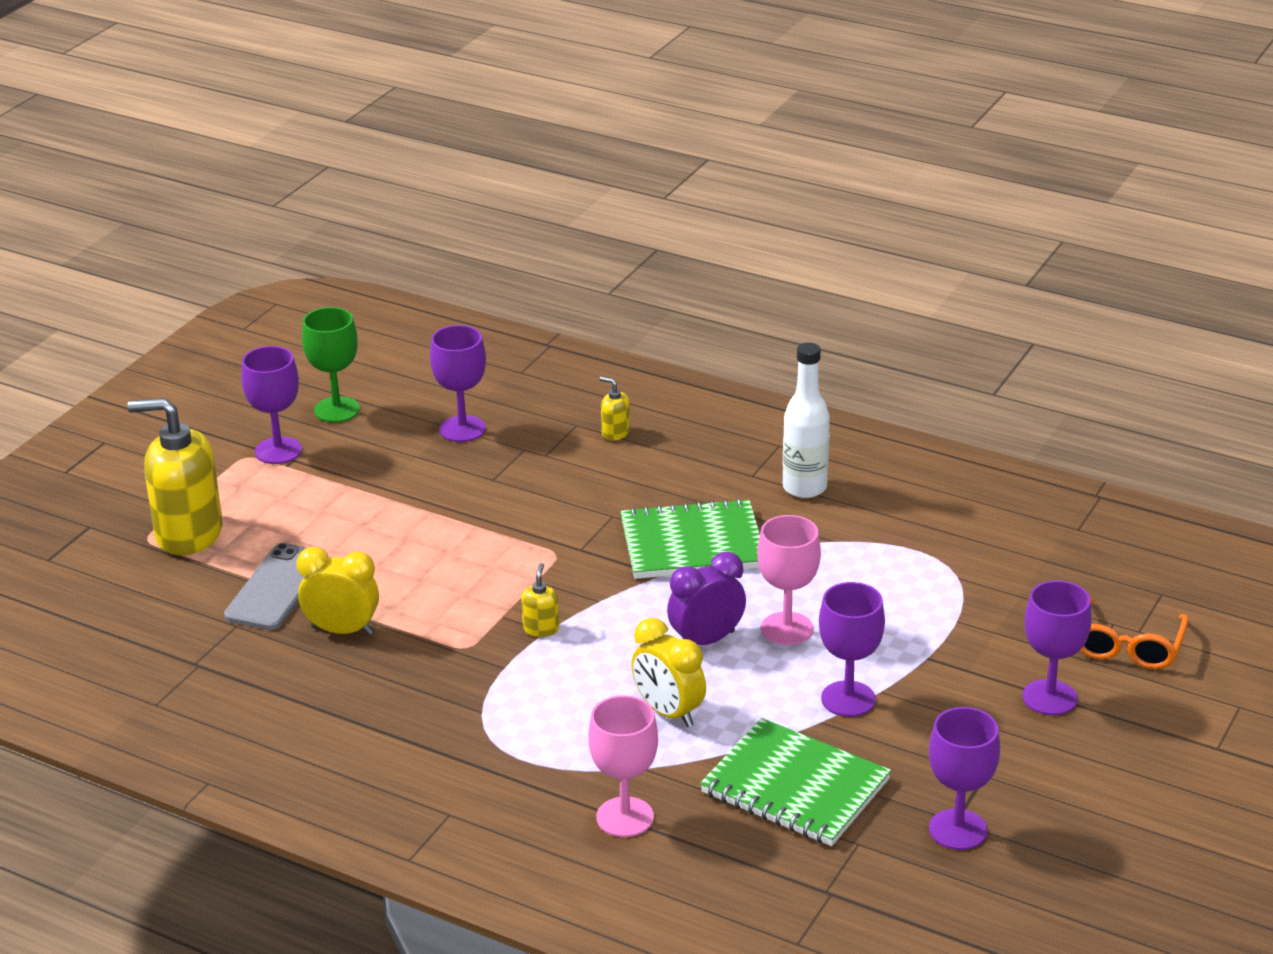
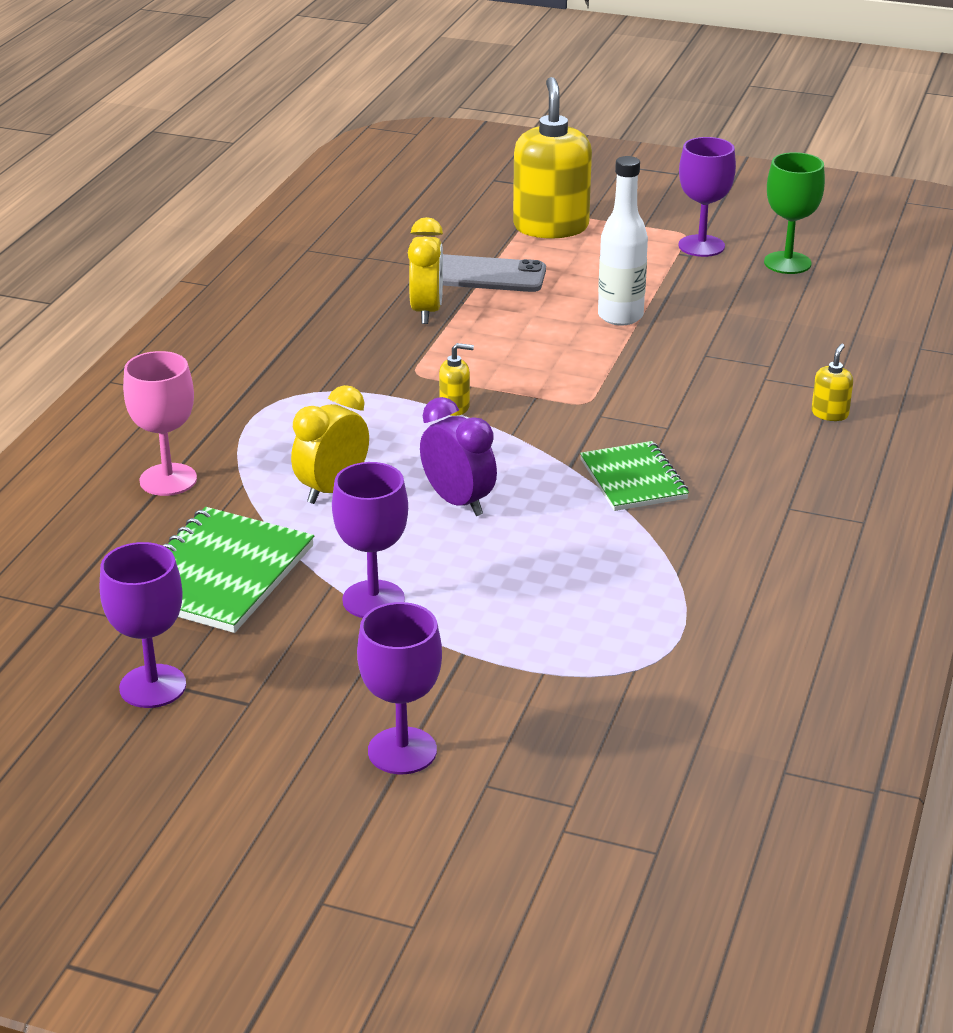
camera: 80 degrees right, 0 degrees up
(462, 429) = (789, 328): purple goblet -> none
(692, 544) = (633, 479): green notebook -> green notebook, size x0.66
(787, 629) = (493, 551): pink goblet -> none
(804, 488) = (779, 545): white bottle -> white bottle (620, 316)
(1127, 645) = (526, 818): orange glasses -> none

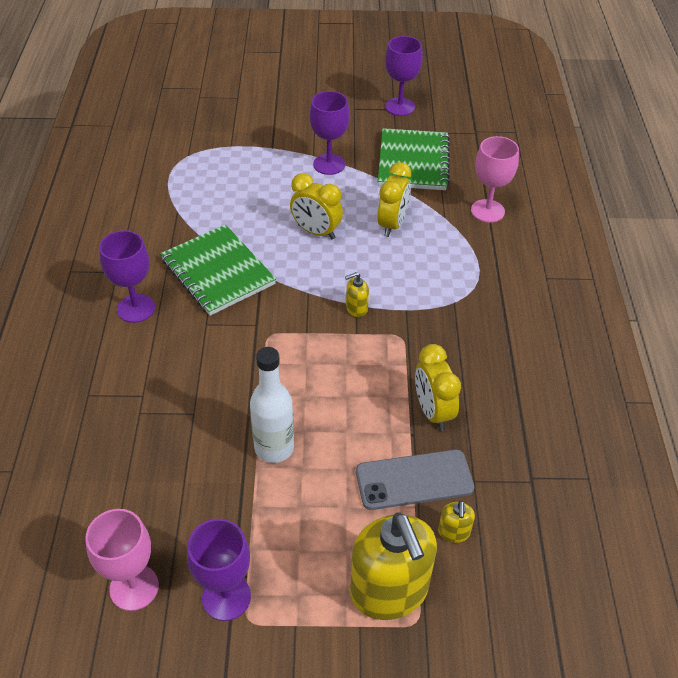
camera: 160 degrees right, 15 degrees up
(402, 751) = (278, 102): purple goblet -> purple goblet (136, 308)
(458, 502) = (316, 232): purple clock -> yellow clock
(633, 479) = (218, 272): green notebook -> green notebook, size x1.52
(787, 263) = (134, 587): green goblet -> pink goblet
(830, 414) = (91, 365): yellow soap dispenser -> yellow soap dispenser (454, 532)

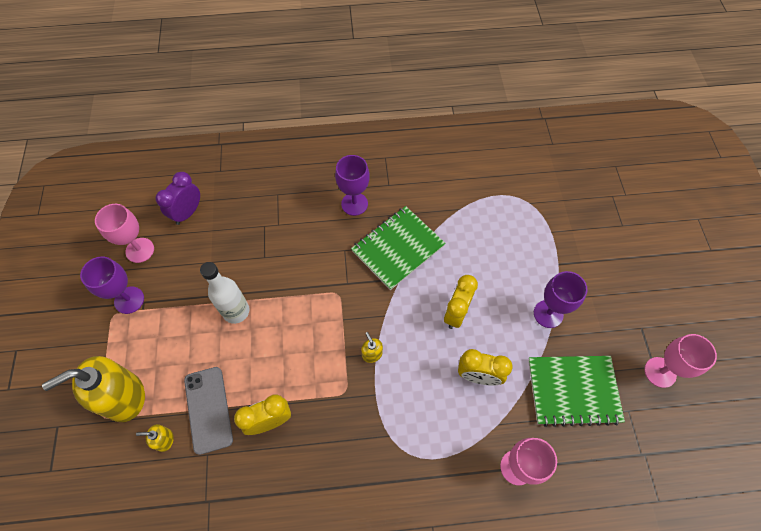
camera: 85 degrees right, 15 degrees up
(81, 516) = (188, 213): none -> purple clock
(400, 107) = (660, 372): purple goblet -> pink goblet

